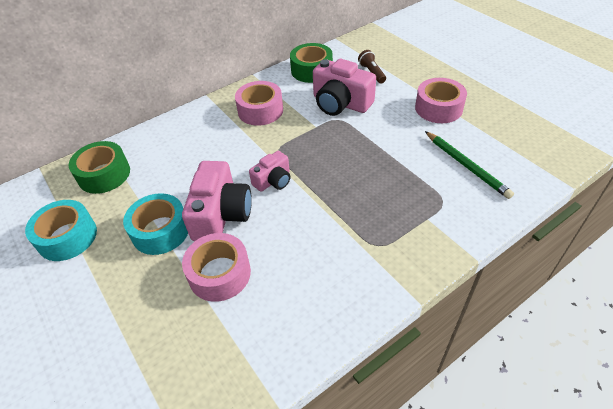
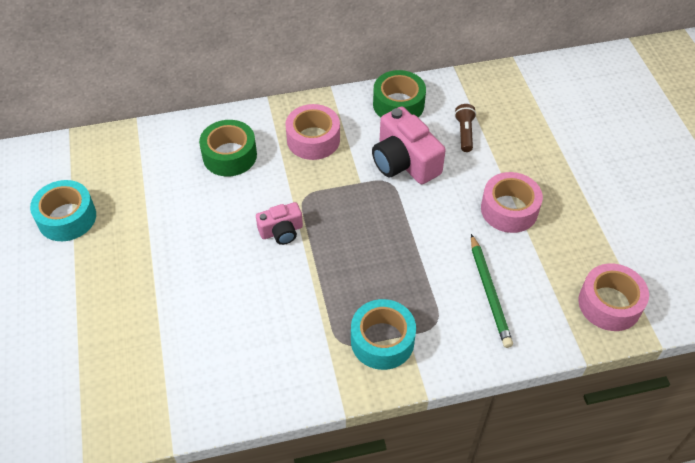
camera: 20 degrees right, 5 degrees up
(104, 174) = (125, 160): green tape -> green tape (229, 155)
(160, 231) = (150, 245): turquoise tape -> turquoise tape (382, 340)
(219, 274) = (182, 310): pink tape -> pink tape (609, 304)
(221, 215) = (213, 249): pink camera -> none

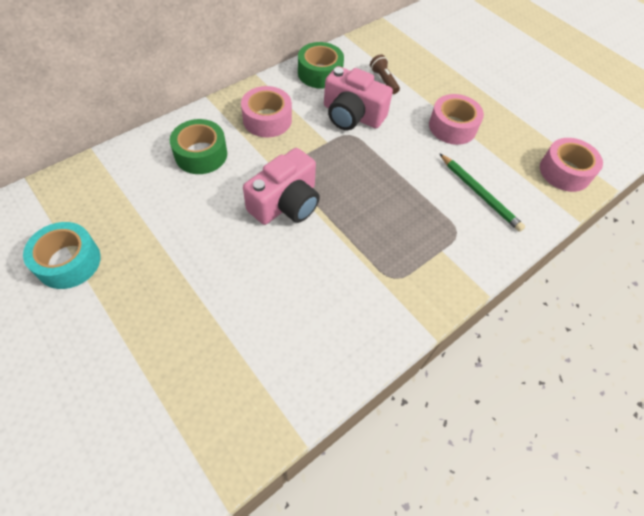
camera: 30 degrees left, 5 degrees up
(281, 231) = (286, 203): pink camera -> pink camera, size x1.75
(382, 340) = (425, 263): turquoise tape -> none

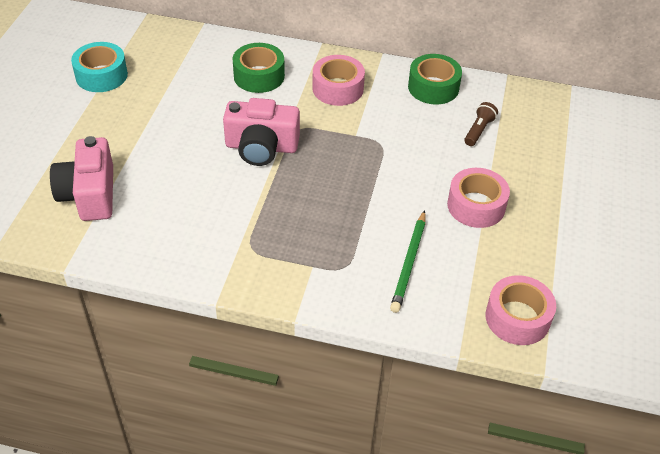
camera: 55 degrees right, 10 degrees down
(352, 115) = (406, 133): pink camera -> pink camera (89, 194)

